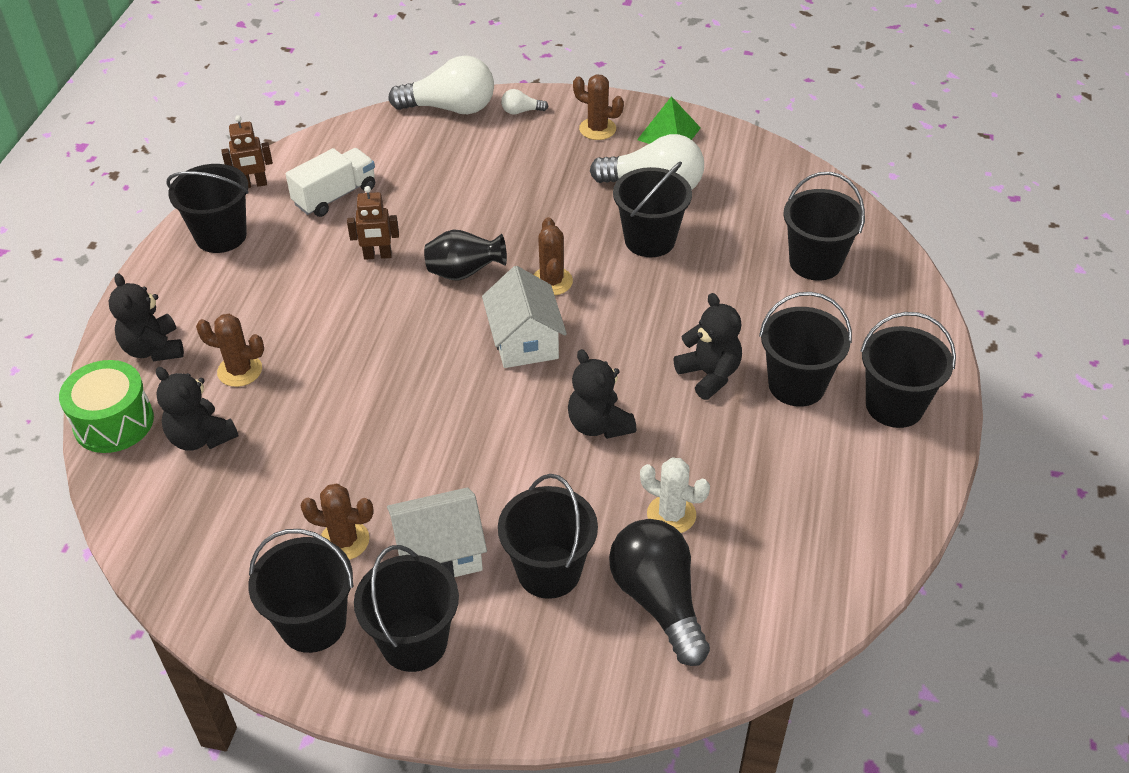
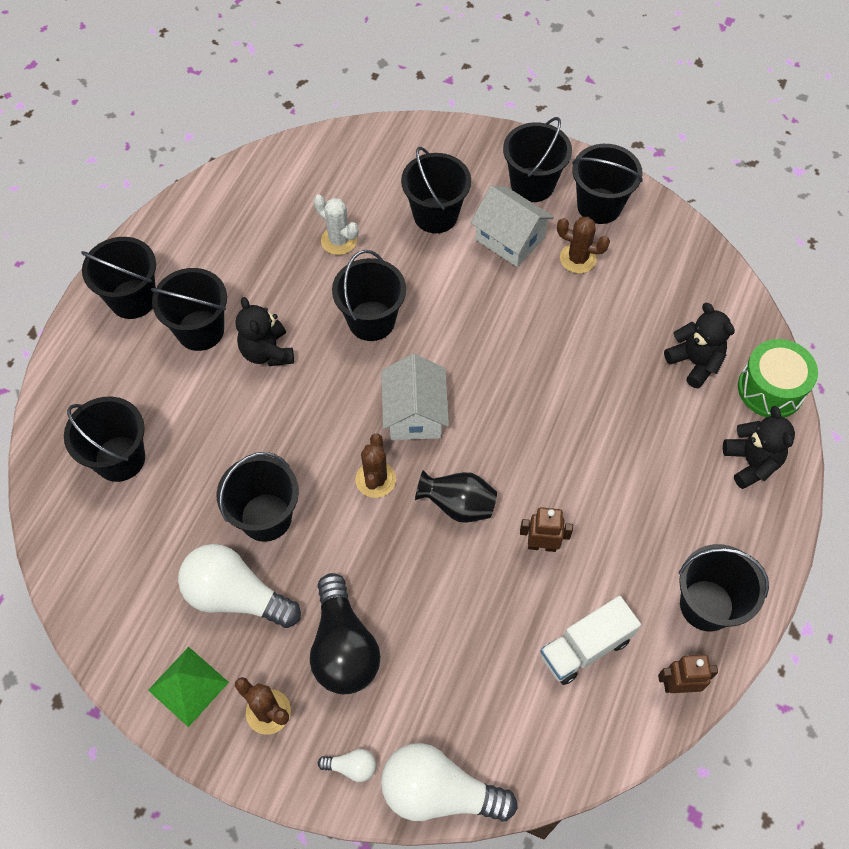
camera: 170 degrees left, 15 degrees up
(240, 370) = (669, 424): brown cactus -> none
(439, 553) = (510, 239): white house -> white house turned 45 degrees clockwise
(599, 425) = (371, 321): black teddy bear -> black bucket
(658, 601) = (367, 185): black light bulb -> black light bulb (343, 647)

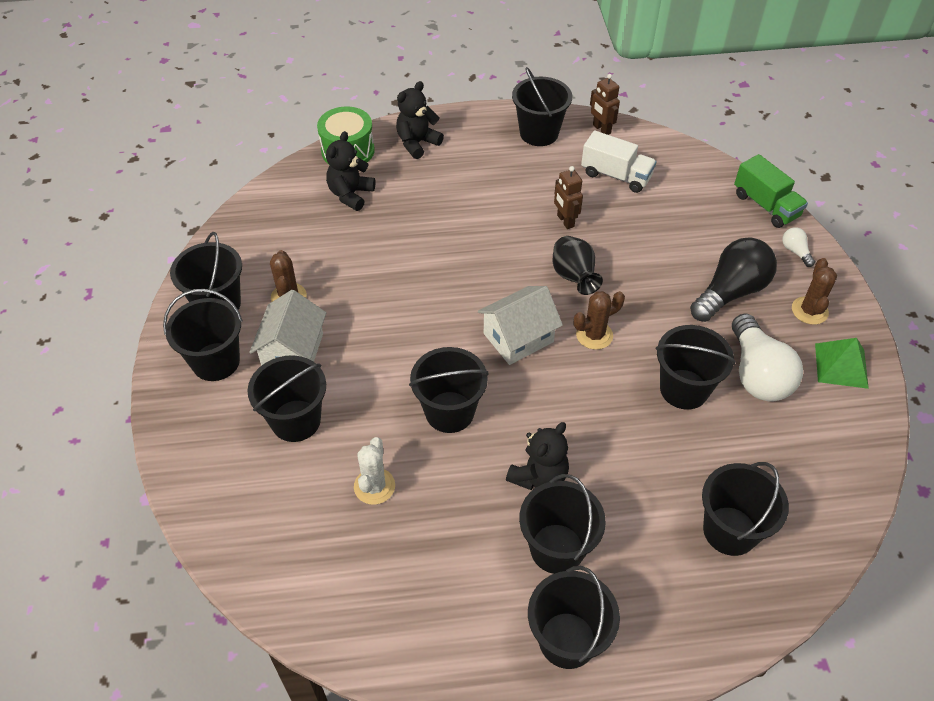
camera: 120 degrees left, 10 degrees down
(439, 792) = (765, 205): white light bulb -> green truck

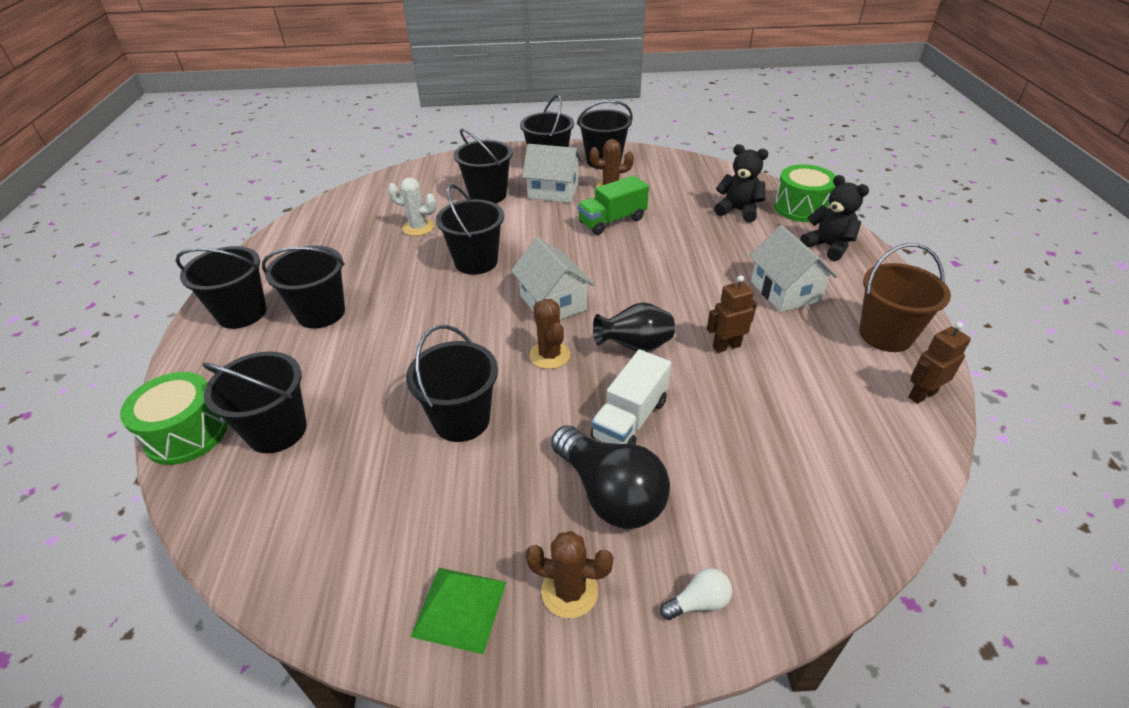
camera: 95 degrees right, 10 degrees down
(487, 179) = (785, 291): none -> white house
(539, 133) = (885, 335): black bucket -> brown bucket
(539, 476) = (394, 307): black teddy bear -> none
(616, 175) = (824, 400): white truck -> white truck (630, 419)
(753, 612) = (187, 433): none -> green drum
(757, 373) = (468, 496): white light bulb -> none
(765, 205) = (805, 581): green truck -> green truck (612, 221)

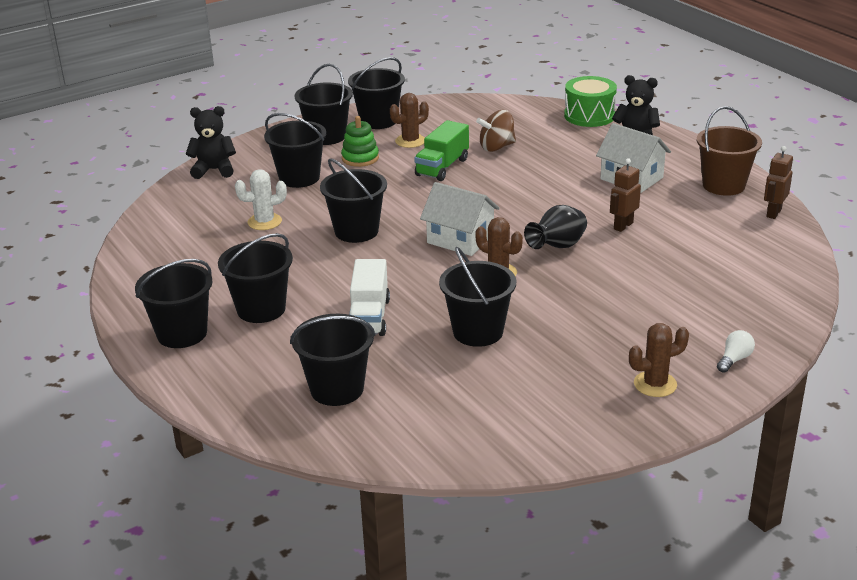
camera: 30 degrees left, 10 degrees down
(187, 433) = (259, 418): green drum -> none
(459, 608) = (596, 418): green pyramid -> none
(553, 191) = (360, 158): white house -> green stacking toy
(610, 493) = (629, 332): black light bulb -> none
(630, 419) = (600, 289): white truck -> white truck (369, 317)
(680, 215) = (496, 147): none -> brown spinning top
(738, 211) = (541, 131): black teddy bear -> black teddy bear (214, 170)

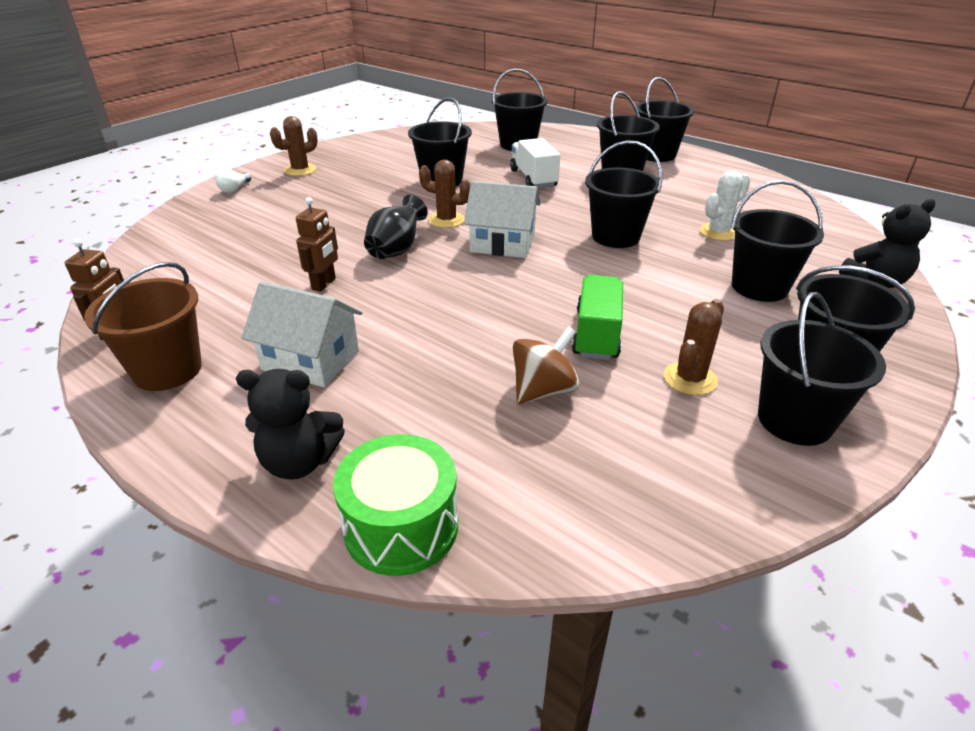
camera: 160 degrees right, 5 degrees up
(360, 158) = (724, 331): green stacking toy -> none

